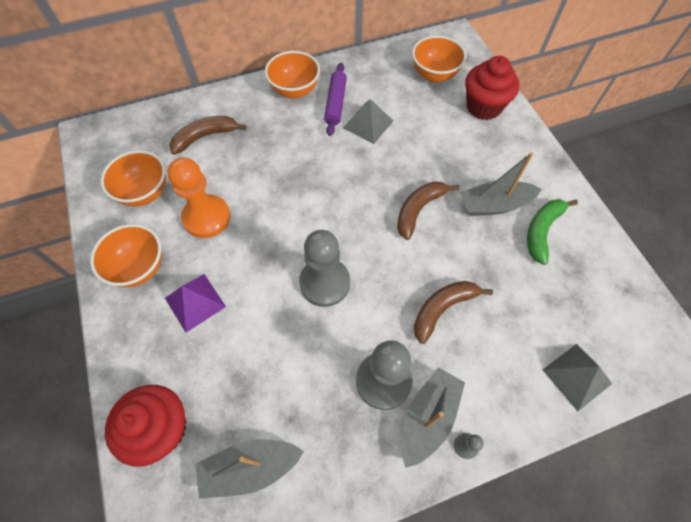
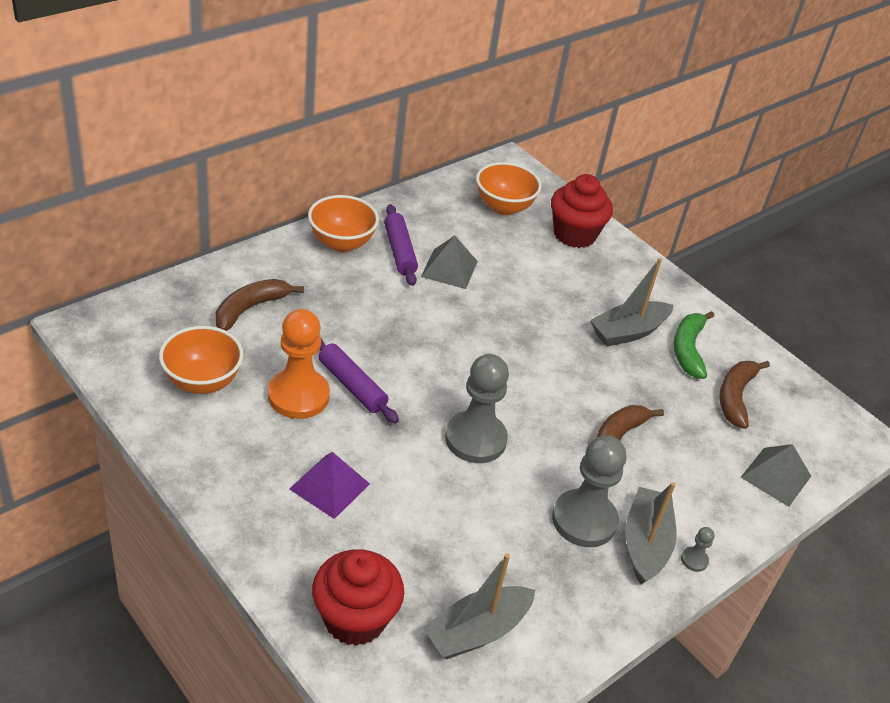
camera: 25 degrees left, 20 degrees down
(139, 268) = (239, 463): orange bowl -> none
(250, 215) = (352, 385): none -> purple rolling pin
(418, 210) = (548, 349): brown banana -> brown banana (735, 397)

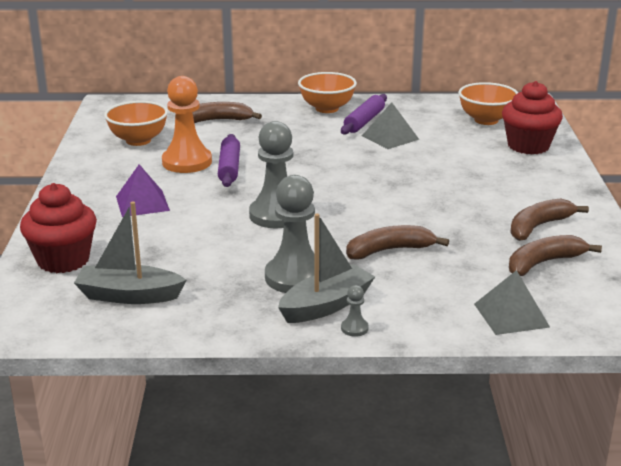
camera: 45 degrees right, 15 degrees down
(628, 332) = (495, 203): grey boat -> none
(688, 350) = (538, 226): green banana -> brown banana

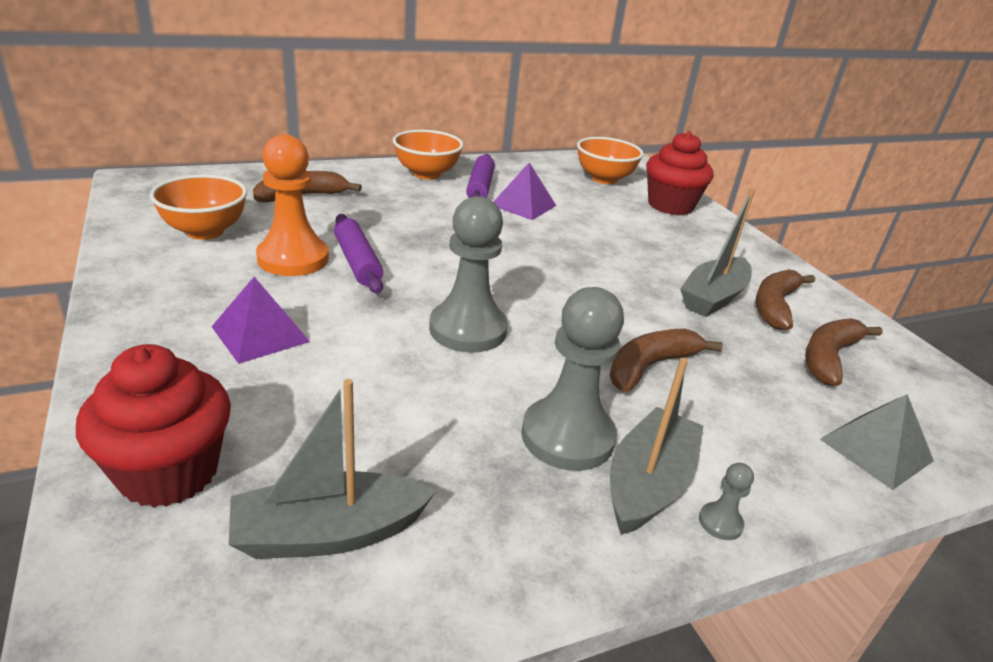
camera: 25 degrees left, 5 degrees up
(390, 137) = (523, 205): grey pyramid -> purple pyramid
(489, 215) = (713, 297): none -> grey boat

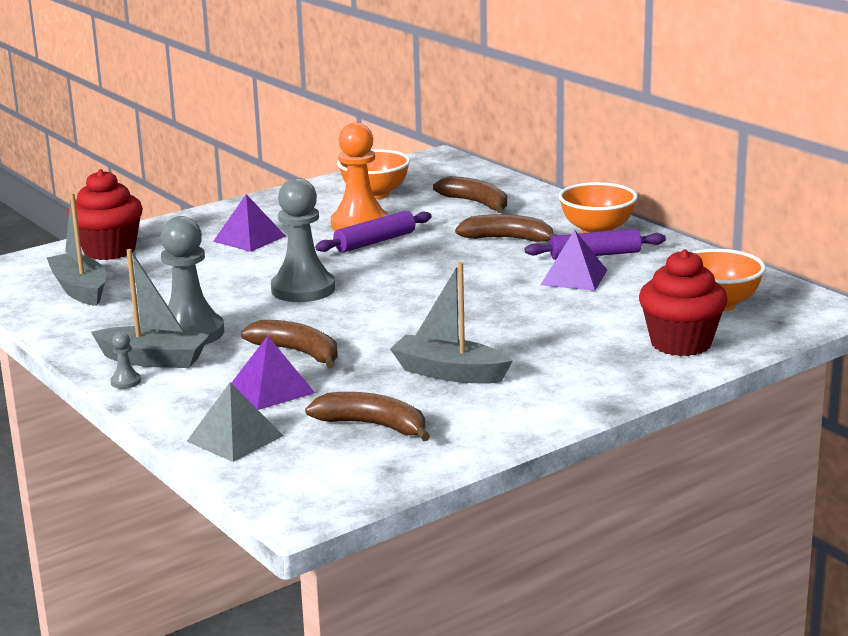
camera: 80 degrees right, 10 degrees down
(747, 402) = (271, 389): none -> purple pyramid
(774, 306) = (460, 402): brown banana -> brown banana (508, 239)

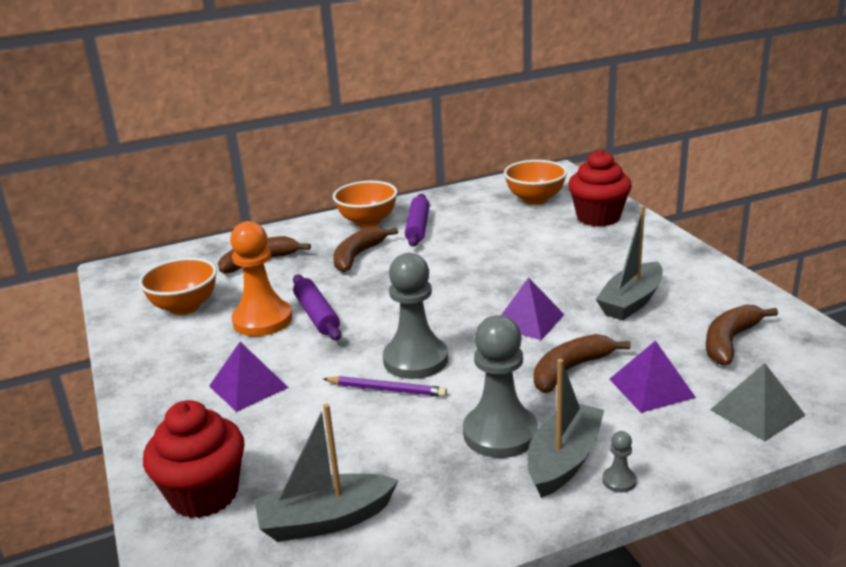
camera: 75 degrees left, 5 degrees up
(252, 285) = (387, 389): none -> purple pencil
(574, 277) = (459, 239): purple pyramid -> purple pyramid (528, 320)

